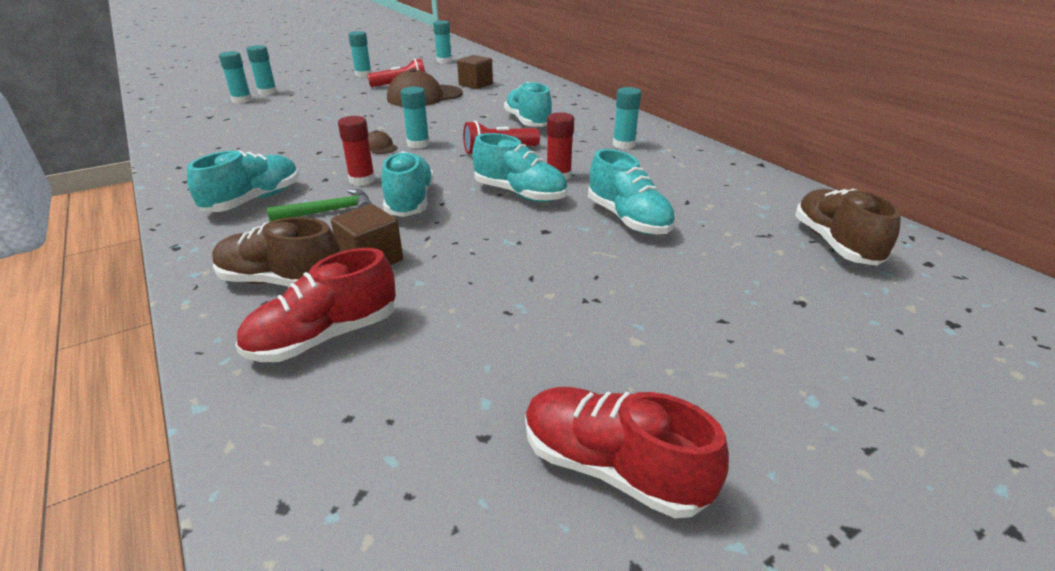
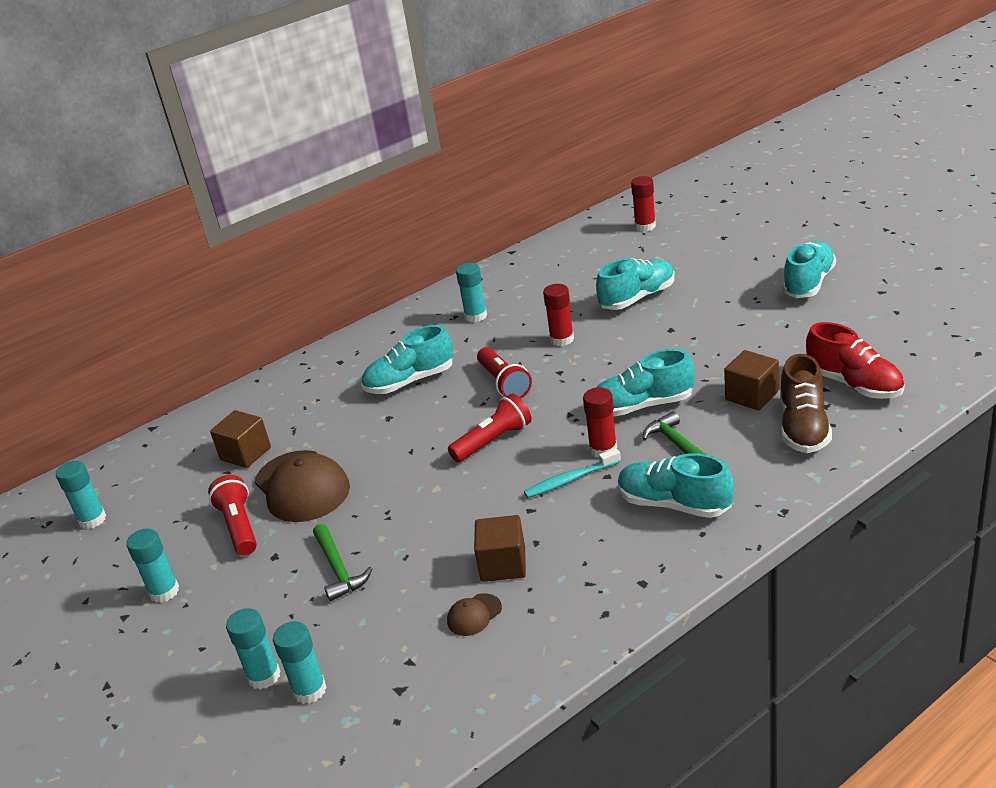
camera: 90 degrees left, 0 degrees up
(272, 142) = (503, 564): none -> brown cube
(331, 104) = (338, 569): none -> green hammer
(337, 166) = (570, 480): none -> turquoise toothbrush
(380, 147) = (506, 467): brown cap -> brown cap (474, 615)
(418, 144) = (493, 441): turquoise glue stick -> red flashlight
(520, 194) = (606, 352): turquoise shoe -> turquoise shoe (808, 283)
(612, 468) = (891, 277): red shoe -> none
(835, 244) = (645, 226): brown shoe -> red glue stick

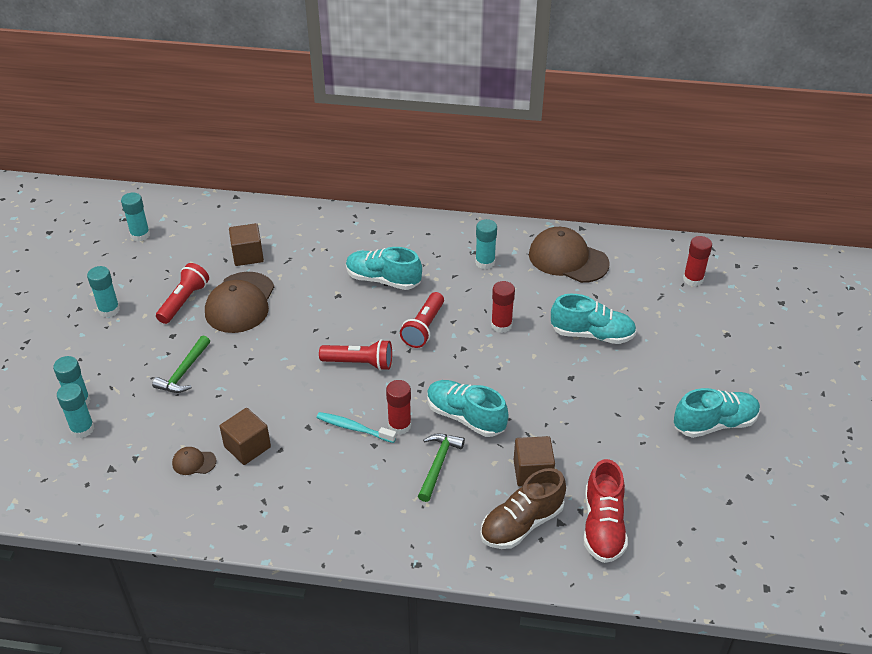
camera: 40 degrees right, 10 degrees up
(536, 273) = (568, 259): none -> brown cap
(674, 504) = (374, 499): turquoise shoe -> none

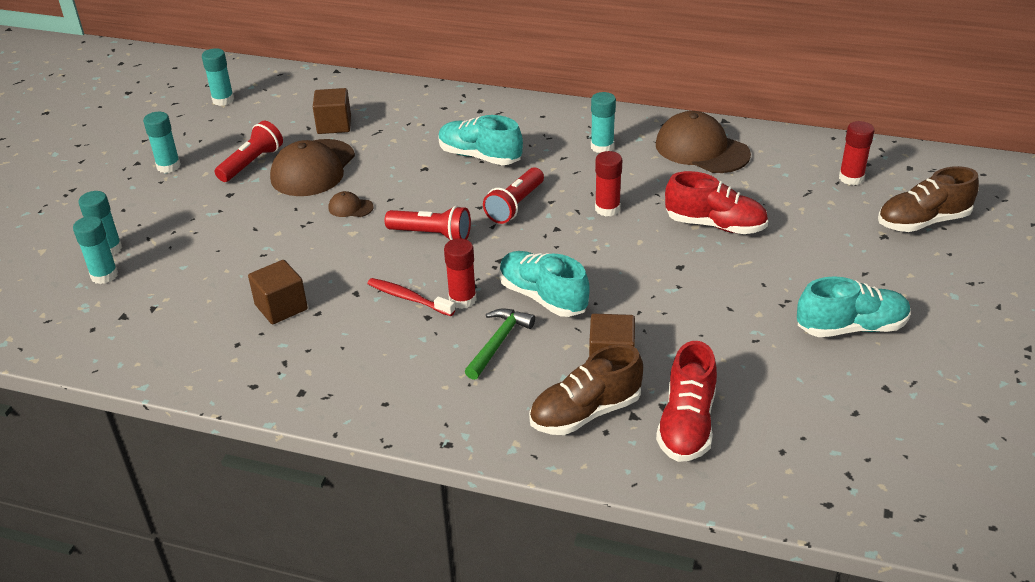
camera: 10 degrees right, 5 degrees down
(184, 372) = (232, 229): green hammer -> none
(194, 462) = (216, 317): brown cap -> brown cap (350, 207)
(354, 428) = (408, 298): turquoise toothbrush -> red toothbrush
(592, 334) = (715, 225): turquoise shoe -> red shoe
(755, 318) = (922, 222): none -> brown shoe

